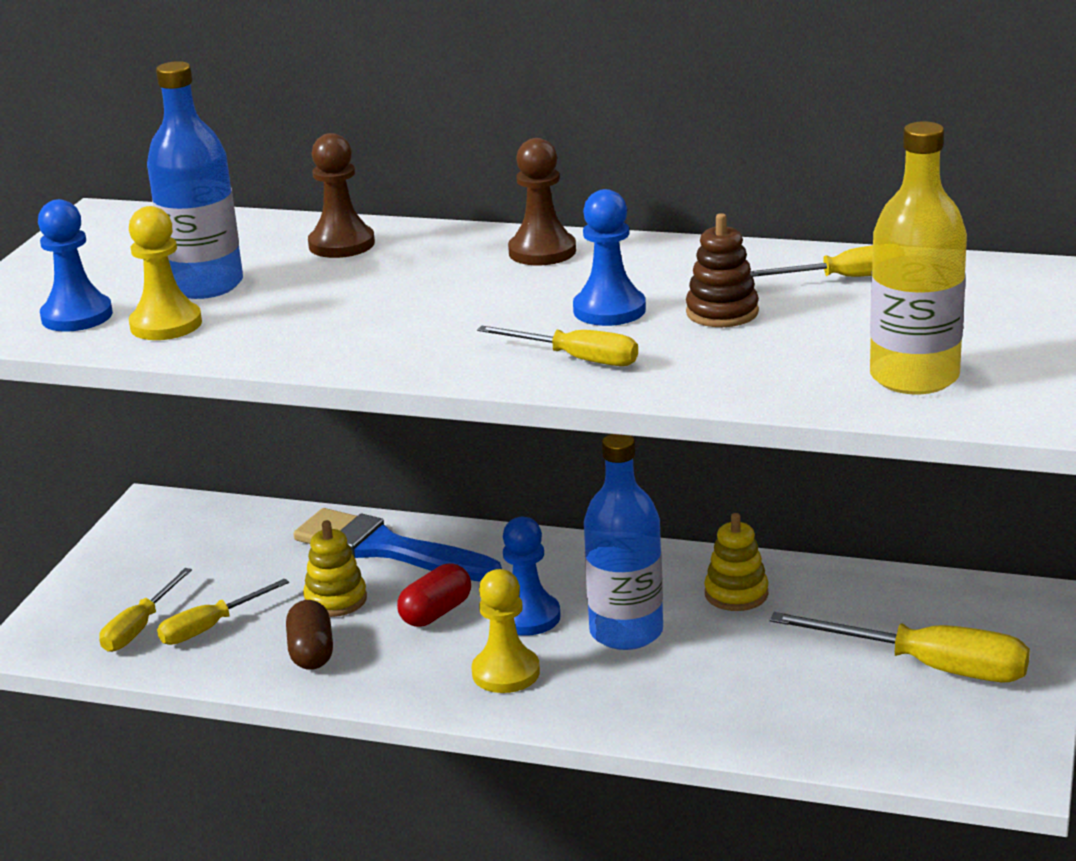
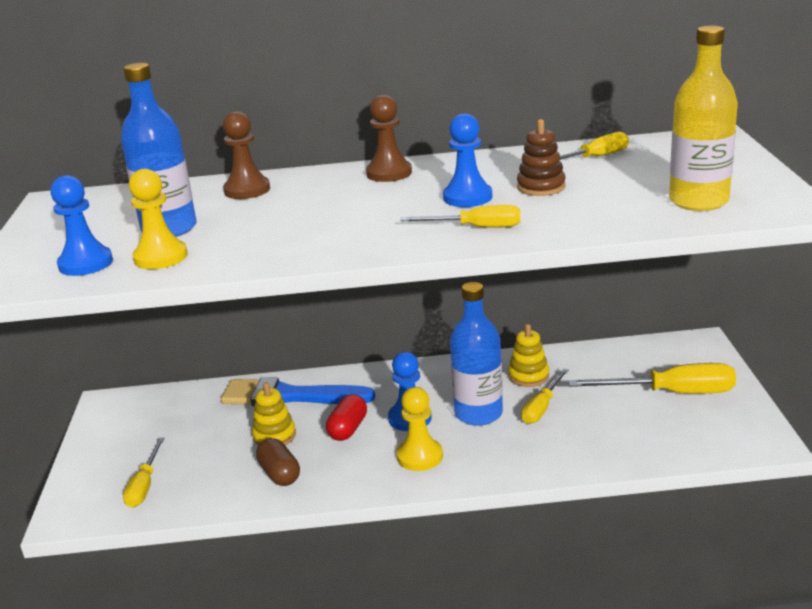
camera: 20 degrees left, 0 degrees up
(211, 627) = (197, 473): yellow screwdriver -> yellow screwdriver (542, 407)

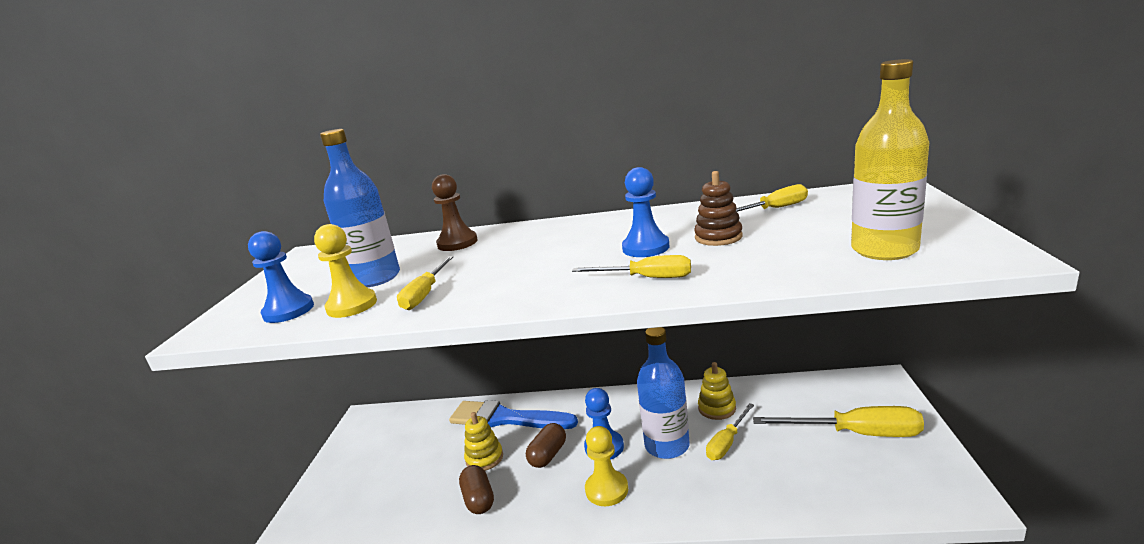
camera: 10 degrees right, 5 degrees down
(144, 485) = (364, 502): yellow screwdriver -> yellow screwdriver (425, 294)
(348, 429) = (548, 455): red capsule -> brown capsule
(389, 173) = (581, 226): brown pawn -> none

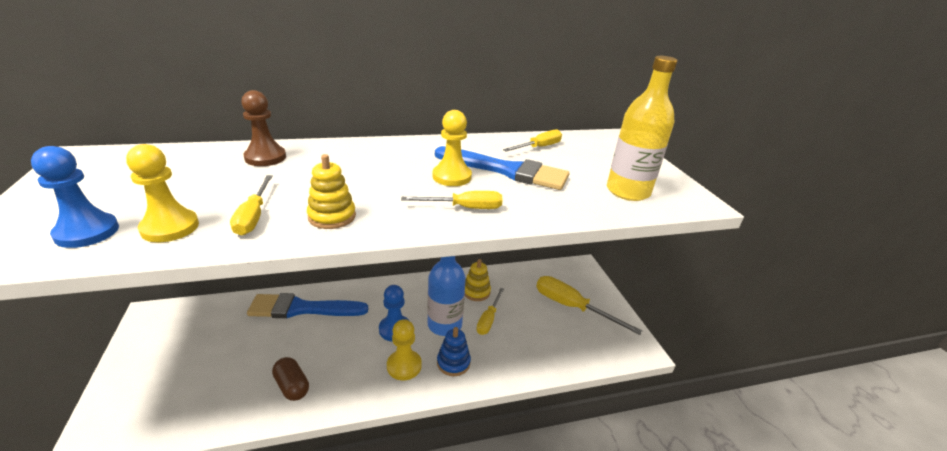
camera: 25 degrees left, 10 degrees up
(376, 278) = (186, 194): blue bottle -> none
(484, 458) = (289, 347): yellow stacking toy -> yellow stacking toy (332, 216)
(548, 455) = (348, 340): brown capsule -> none
(646, 248) = (452, 177): blue pawn -> yellow pawn
(669, 492) = (453, 363): none -> blue stacking toy
(718, 237) = (507, 171): brown stacking toy -> blue brush
(855, 433) = (572, 307): yellow screwdriver -> yellow screwdriver turned 135 degrees counterclockwise

